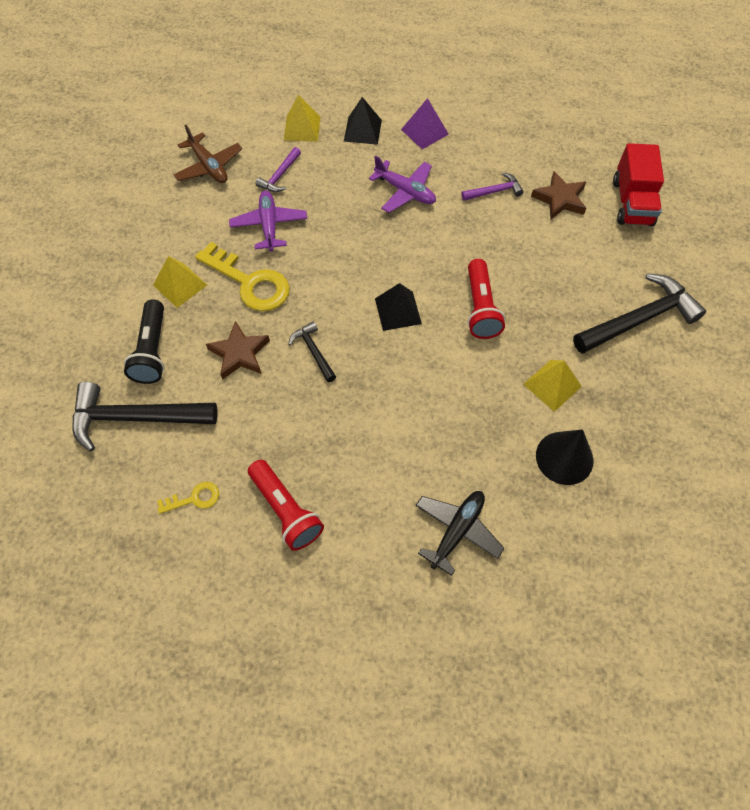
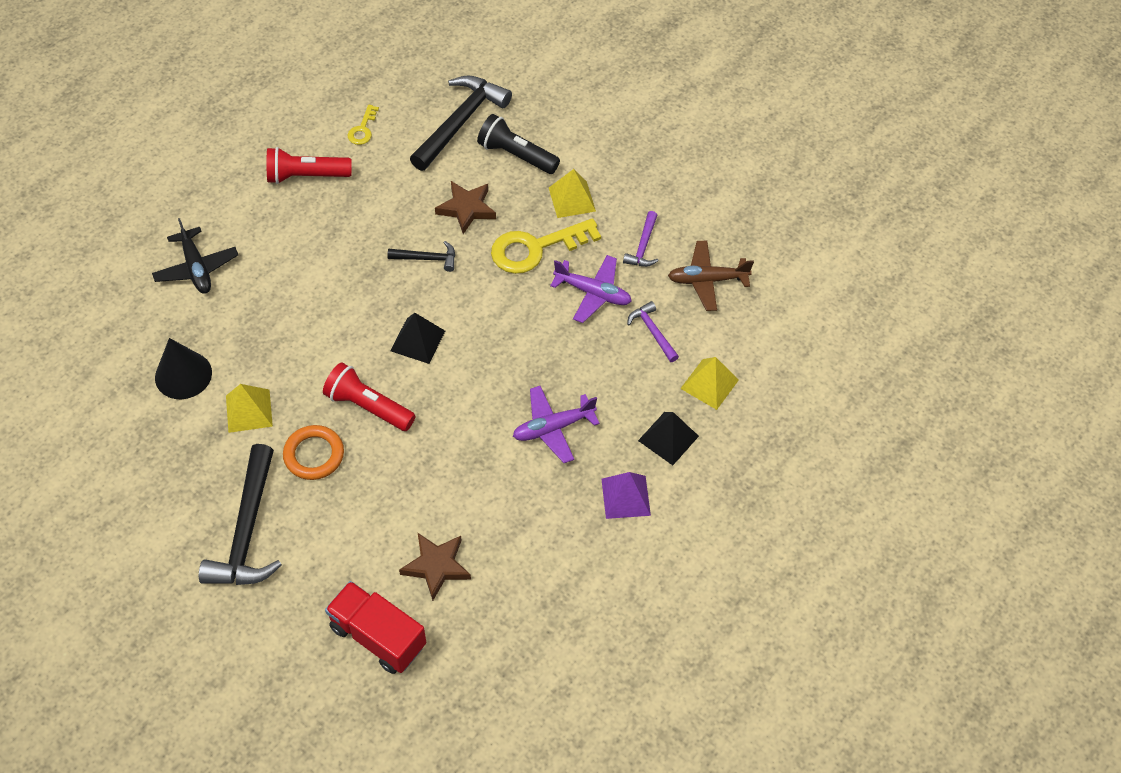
camera: 120 degrees right, 5 degrees down
(494, 191) = (493, 510): purple hammer -> purple hammer (643, 246)
(548, 317) = (314, 455): none -> orange ring

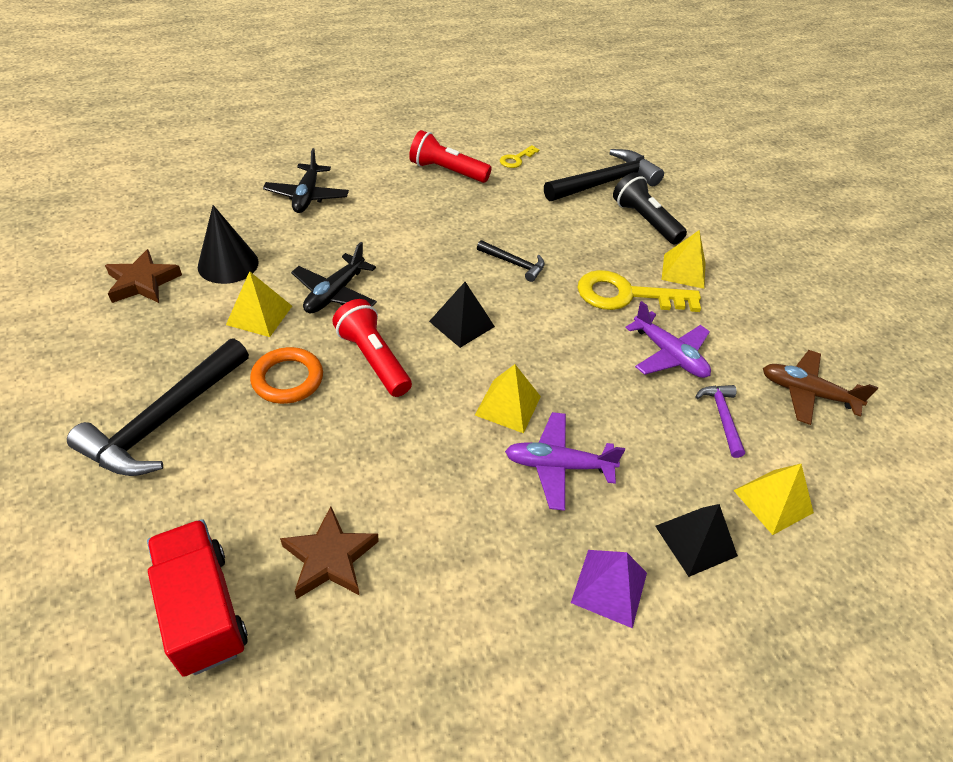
camera: 25 degrees right, 10 degrees down
(296, 360) = (335, 293): none -> black plane
(466, 208) = (575, 241): brown star -> brown star (143, 282)
(493, 397) = (508, 405): none -> yellow pyramid
(643, 246) = (743, 335): purple hammer -> none

